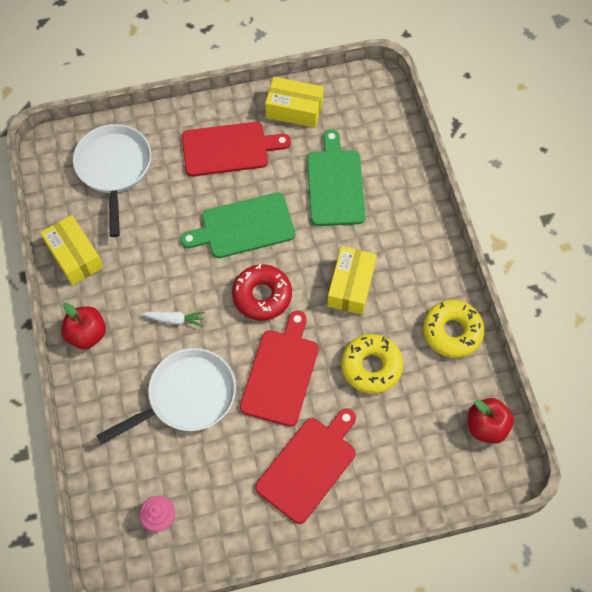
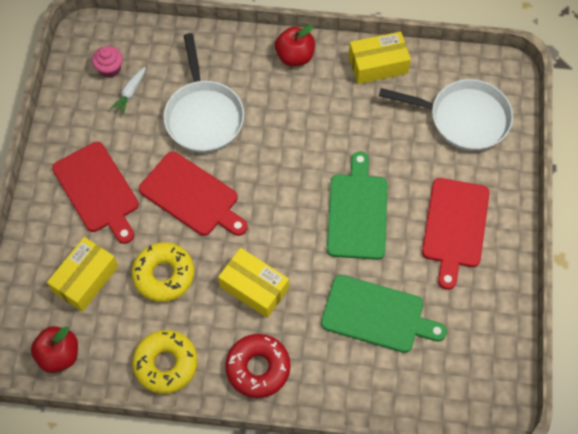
camera: 110 degrees right, 0 degrees up
(175, 320) = (281, 127): white carrot -> white carrot (130, 93)
(262, 296) = (276, 205): red donut -> red donut (258, 368)
(294, 109) = (486, 307): yellow box -> yellow box (86, 279)

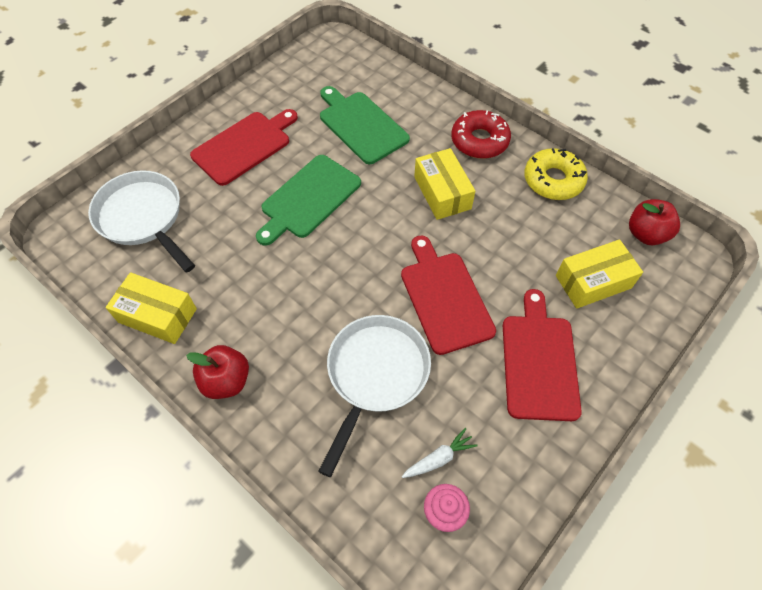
camera: 145 degrees left, 5 degrees down
(164, 275) = (515, 245): yellow donut -> none

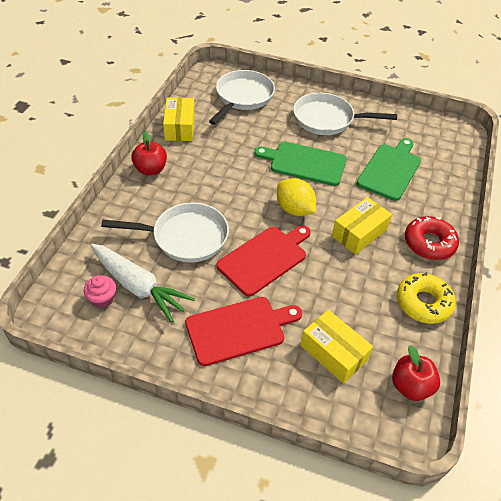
camera: 65 degrees right, 10 degrees down
(244, 146) = (327, 119): red cutting board -> white pan
(380, 239) = (294, 209): none -> yellow lemon
(439, 458) = (138, 287): white carrot -> white carrot, size x2.17

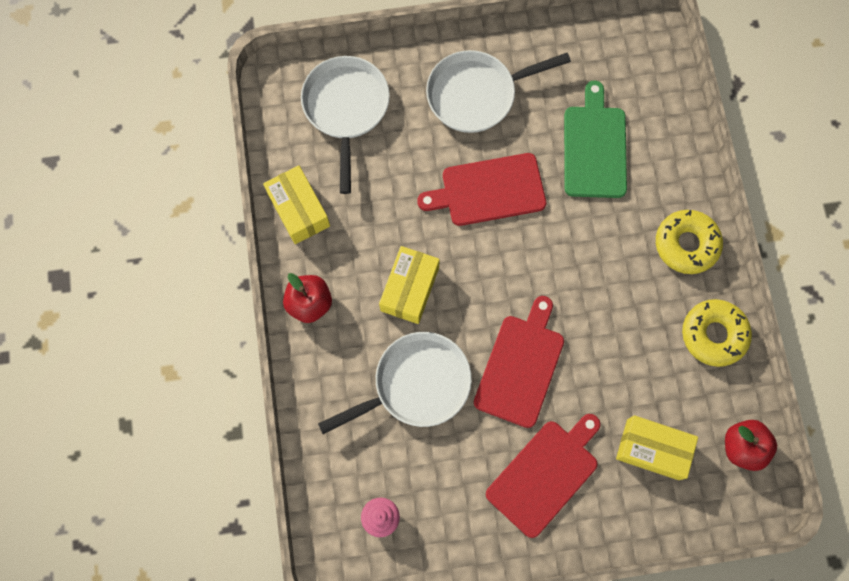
camera: 25 degrees left, 25 degrees up
(138, 287) = (409, 480): white carrot -> none
(294, 209) = (515, 274): yellow lemon -> none
(305, 163) = (489, 190): green cutting board -> red cutting board
(359, 233) = (604, 271): yellow box -> yellow box (410, 289)
(429, 243) = (686, 244): red donut -> yellow donut

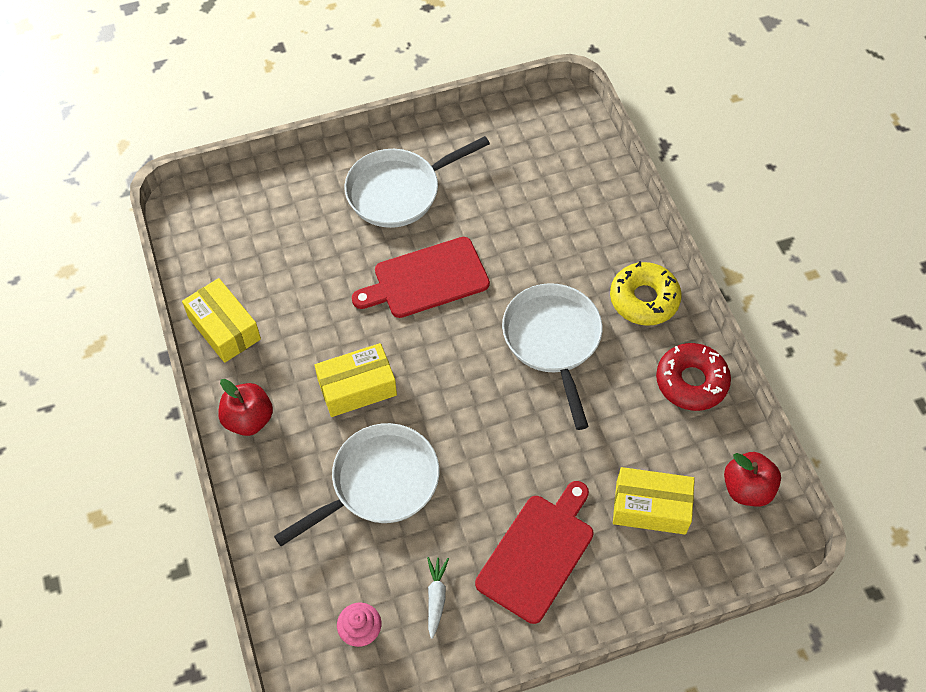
camera: 10 degrees left, 15 degrees down
(346, 109) = (263, 224): white pan -> white pan (553, 341)
(410, 289) = (357, 388): yellow box -> yellow box turned 60 degrees clockwise
(450, 498) = (436, 597): none -> white carrot
(520, 366) = (490, 446): red cutting board -> none
(594, 147) = (530, 223): green cutting board -> none
(713, 334) = (691, 382): yellow donut -> red donut

